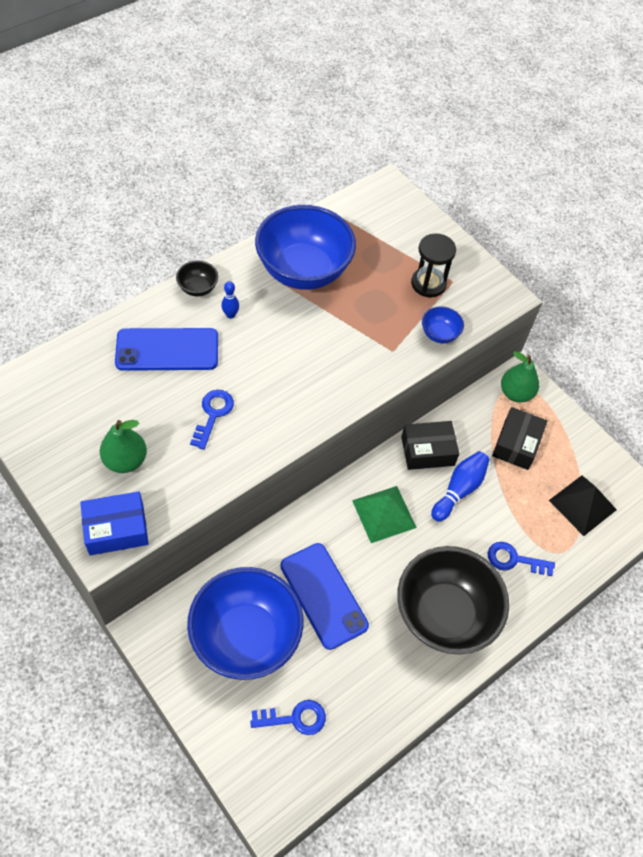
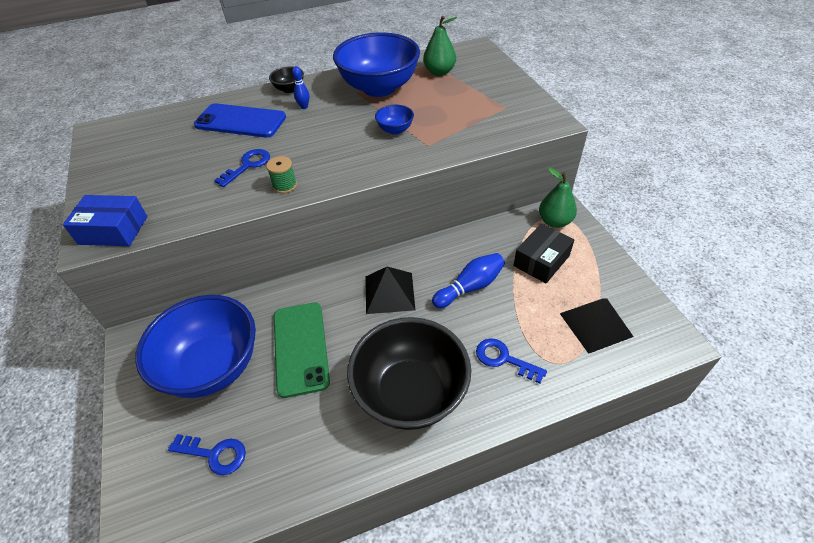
camera: 25 degrees right, 10 degrees down
(126, 460) = (157, 185): green pear -> green pear (439, 72)
(268, 434) = (285, 185): none -> green spool
(323, 595) = (300, 348): blue phone -> green phone
(384, 513) = (389, 292): green pyramid -> black pyramid
(427, 451) = (452, 251): black box -> none
(428, 284) = (483, 106): black hourglass -> none
(439, 334) = (477, 139): blue bowl -> blue bowl (395, 130)

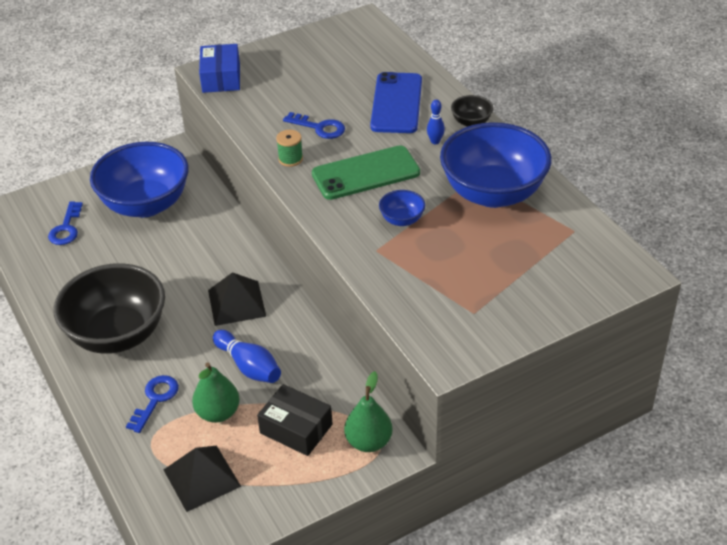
camera: 80 degrees right, 5 degrees down
(300, 348) = (166, 253): green phone -> green phone (365, 173)
(439, 72) = (549, 242): green pear -> green pear (218, 413)

